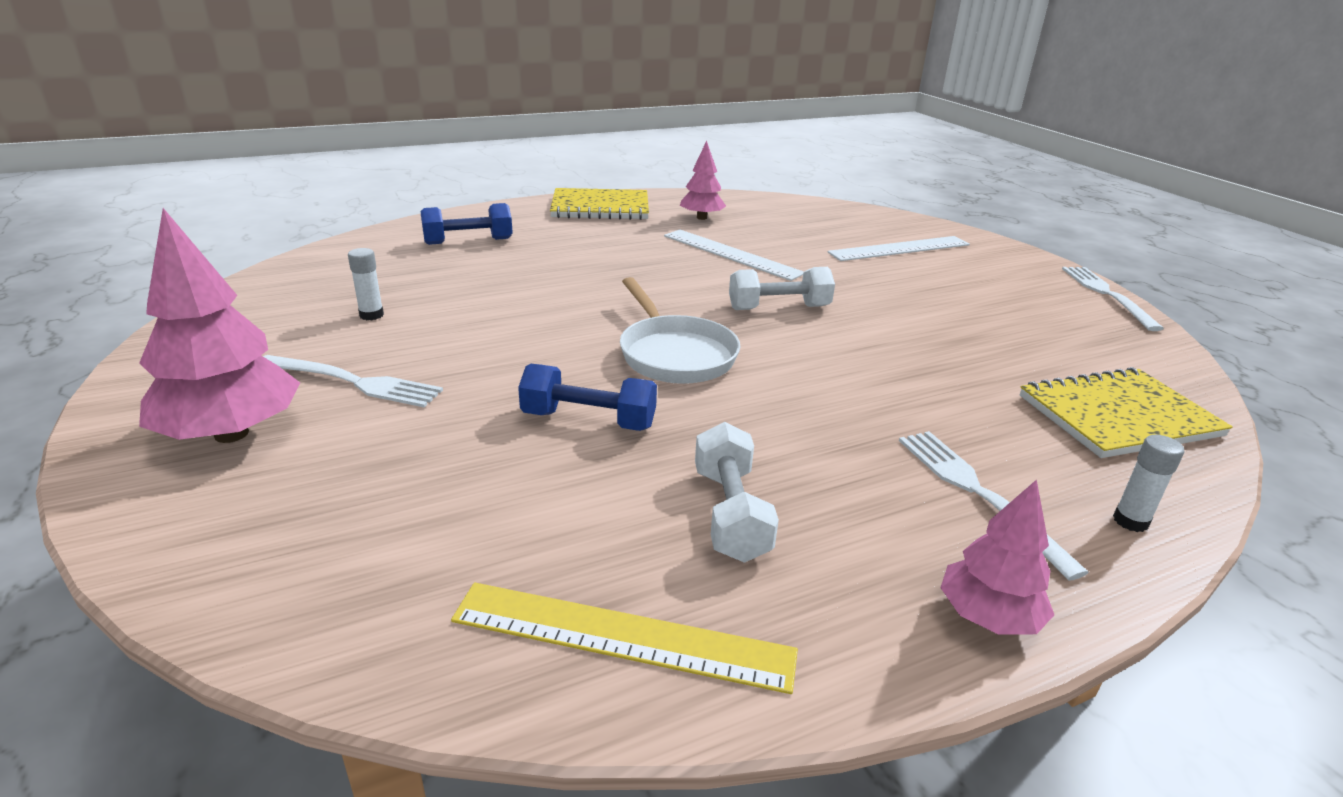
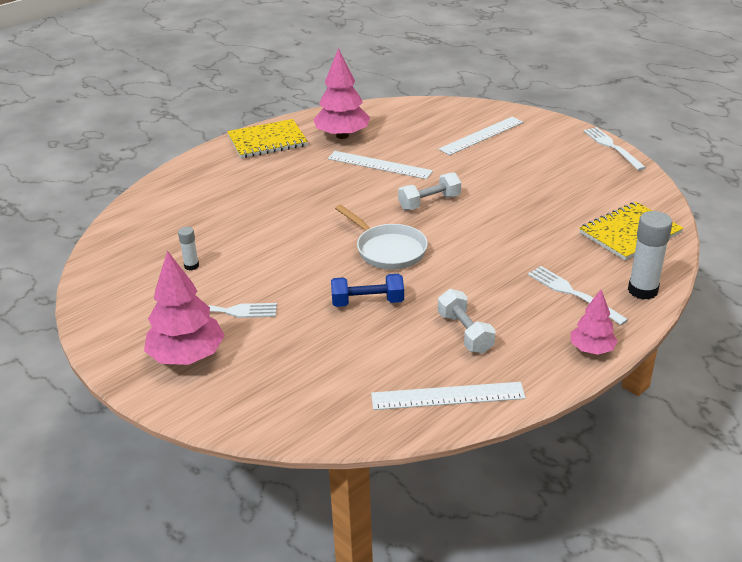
camera: 15 degrees left, 5 degrees up
(468, 241) = (201, 193): blue dumbbell -> none
(622, 636) = (447, 396): yellow ruler -> white ruler
(701, 218) = (342, 135): pink tree -> pink tree, size x1.71
(1130, 521) = (642, 290): white glue stick -> white glue stick, size x1.89

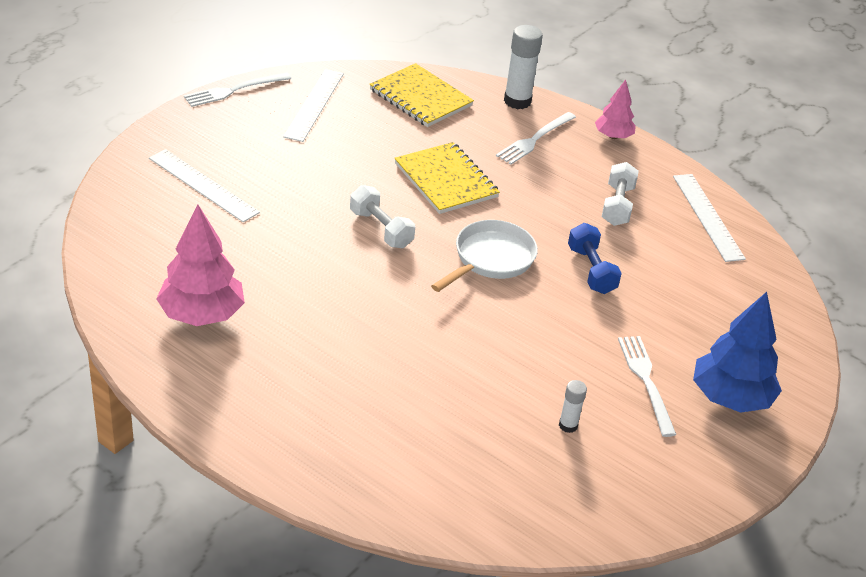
camera: 105 degrees left, 5 degrees up
(187, 357) = (730, 398): pink tree -> blue tree
(267, 141) = (219, 396): yellow notebook -> yellow notebook (446, 180)
(379, 165) = (289, 274): white ruler -> white ruler (314, 104)
(465, 333) = (617, 205): white dumbbell -> white dumbbell turned 45 degrees counterclockwise

